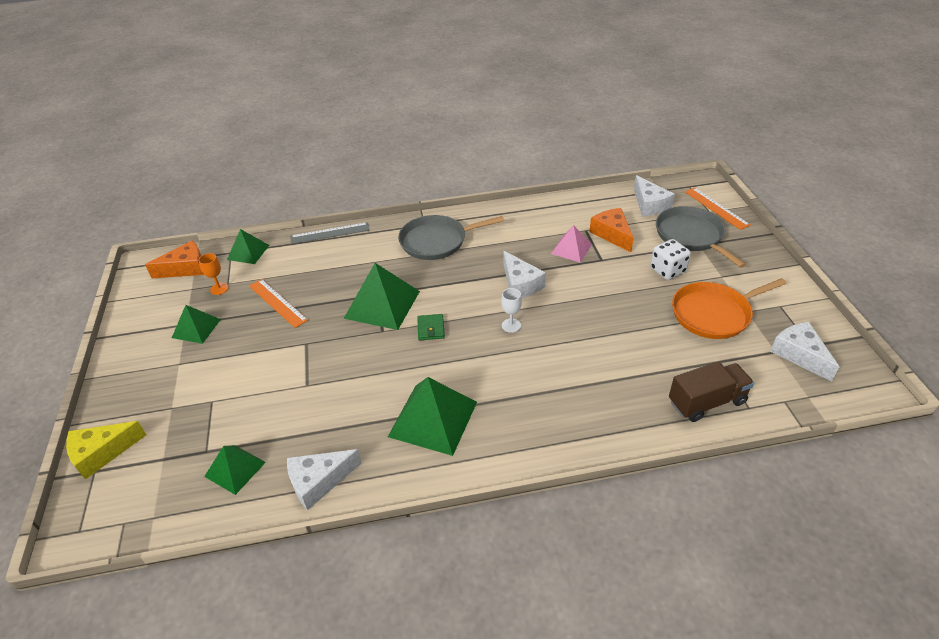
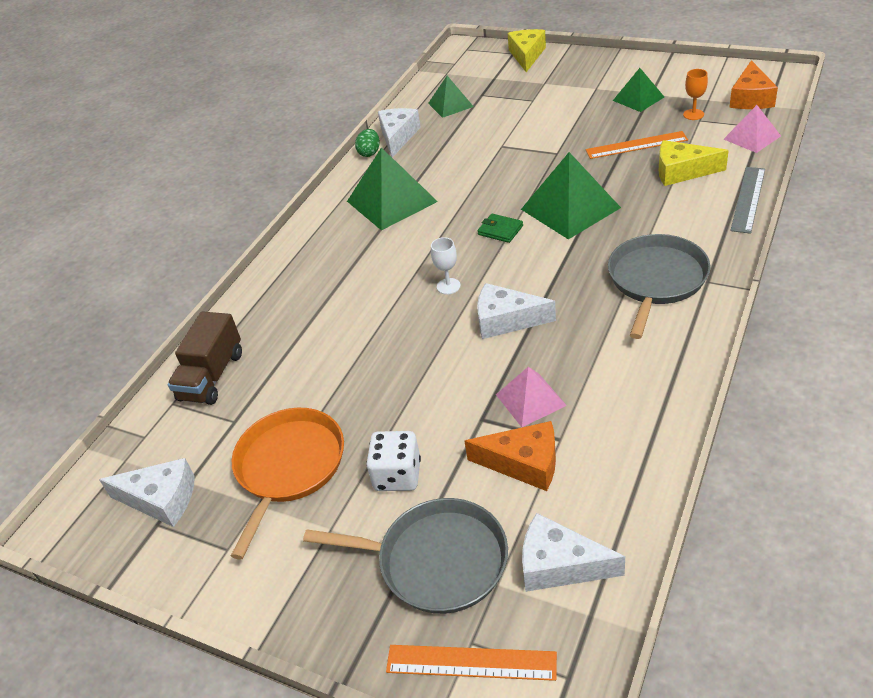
camera: 130 degrees right, 0 degrees up
(248, 252) = (752, 137): green pyramid -> pink pyramid
(308, 269) = (682, 171): none -> yellow cheese
(360, 490) = (369, 153): none -> green egg

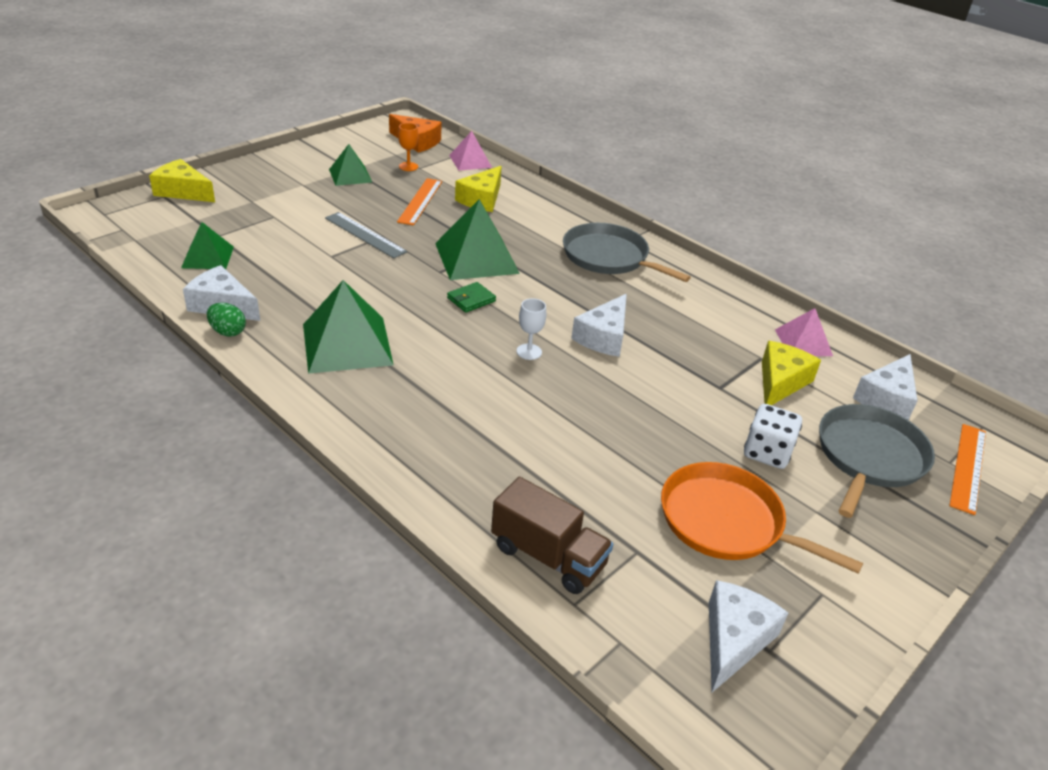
camera: 80 degrees left, 5 degrees down
(524, 463) = (780, 382): orange cheese -> yellow cheese
(530, 400) = (711, 356): pink pyramid -> pink pyramid (803, 342)
(748, 199) = (546, 191): grey ruler -> grey ruler (365, 235)

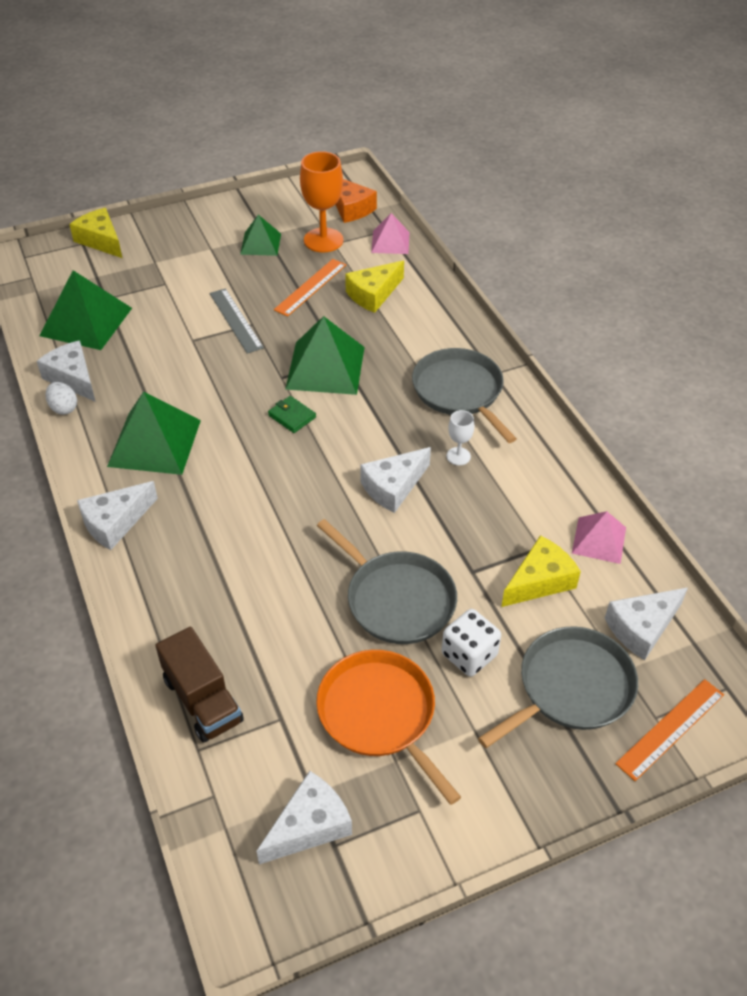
camera: 25 degrees right, 10 degrees up
(207, 257) = (86, 322): green pyramid -> green pyramid, size x1.70
(228, 332) = (64, 408): green egg -> white egg
(349, 420) = (115, 522): none -> white cheese
(408, 166) = (323, 240): orange goblet -> orange goblet, size x2.00
(471, 299) = (292, 416): green wallet -> green wallet turned 60 degrees clockwise
(529, 352) = (311, 488): white goblet -> white goblet (458, 456)
(671, 423) = (396, 599): none -> grey pan

